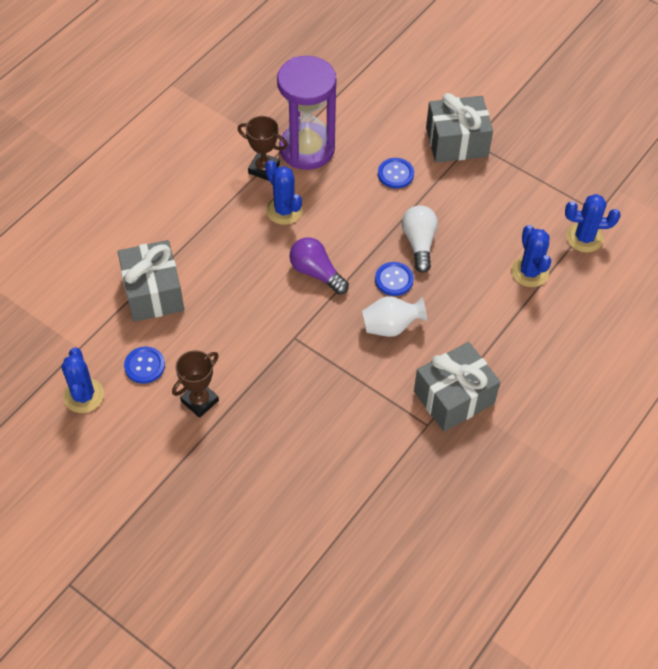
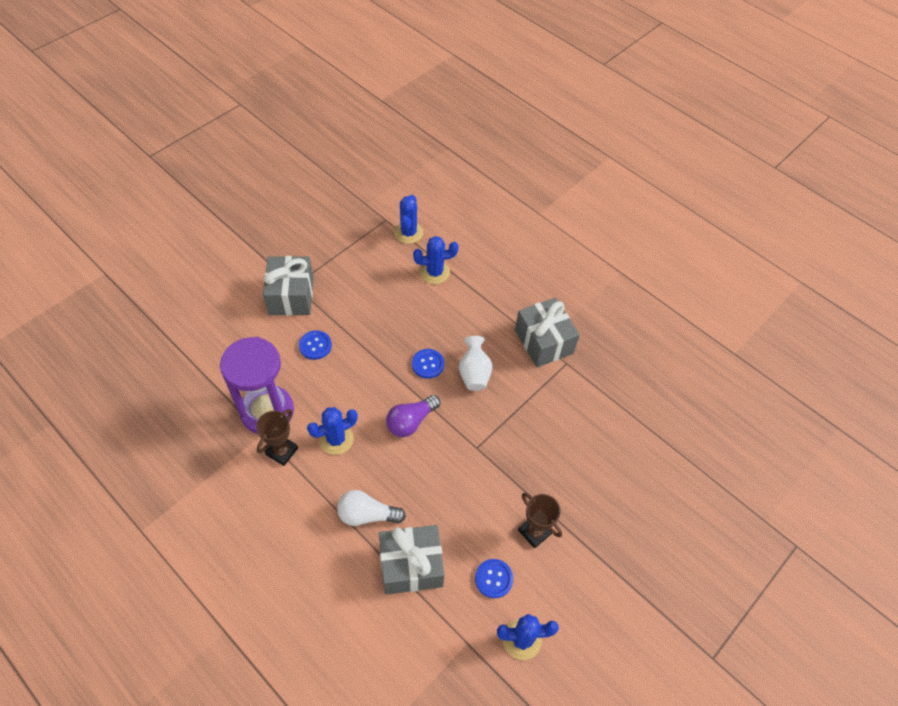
camera: 85 degrees left, 0 degrees up
(419, 243) = (393, 340): white light bulb -> white light bulb (367, 515)

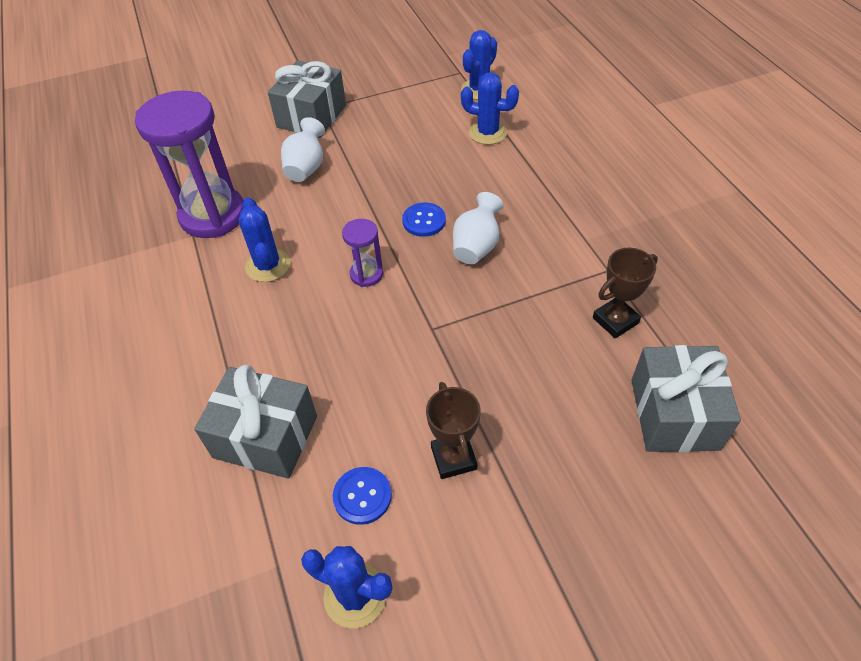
camera: 30 degrees right, 5 degrees down
(282, 451) = (201, 259): brown trophy -> brown trophy (615, 320)
(315, 345) = (306, 168): blue button -> white vase
(336, 439) = (268, 265): blue cactus -> blue cactus turned 75 degrees clockwise
(367, 515) = (250, 358): white light bulb -> none
(411, 421) = (366, 274): purple light bulb -> purple hourglass
(543, 341) = (589, 237): grey gift -> grey gift (674, 414)

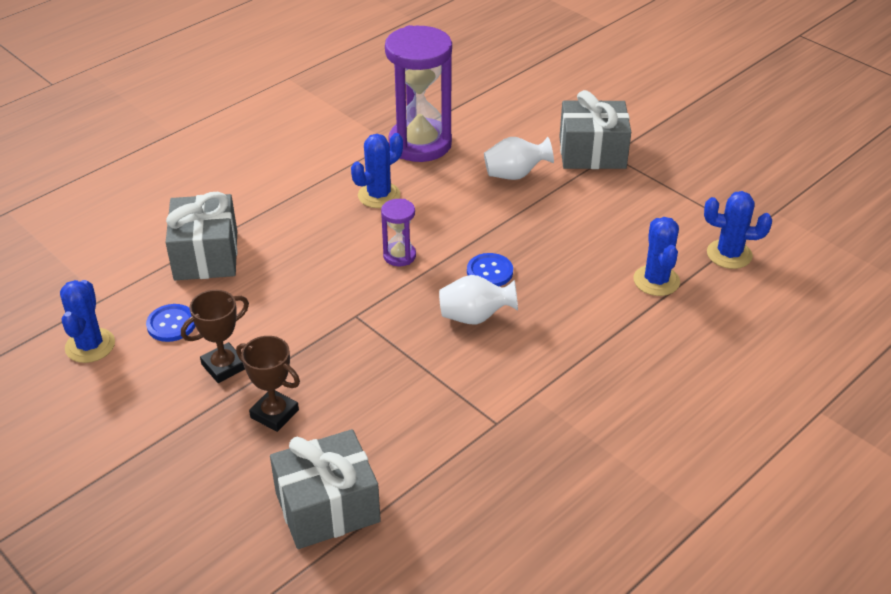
camera: 65 degrees right, 10 degrees down
(615, 320) = (427, 441): brown trophy -> brown trophy (274, 414)

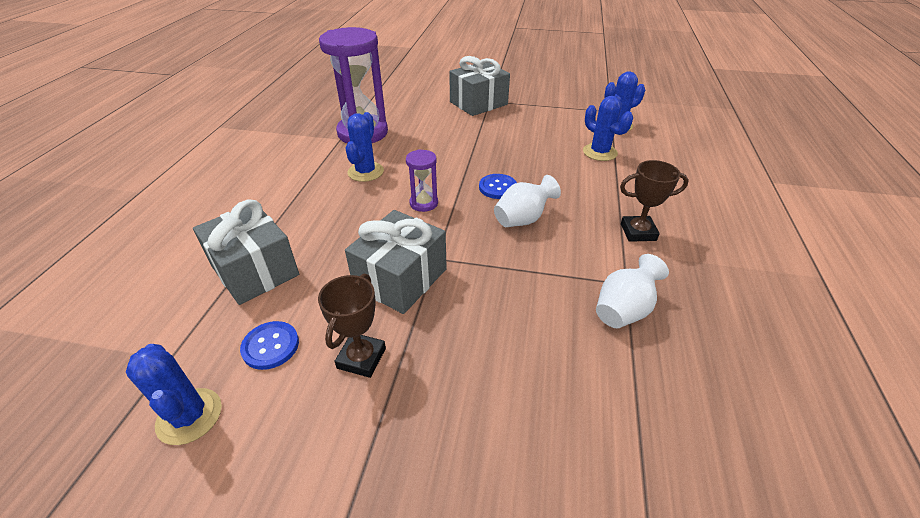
camera: 35 degrees left, 0 degrees up
(274, 414) = (453, 376): brown trophy -> brown trophy (638, 232)
(327, 507) = (594, 438): grey gift -> grey gift (400, 278)
(515, 175) = (446, 129): white vase -> white vase (624, 310)

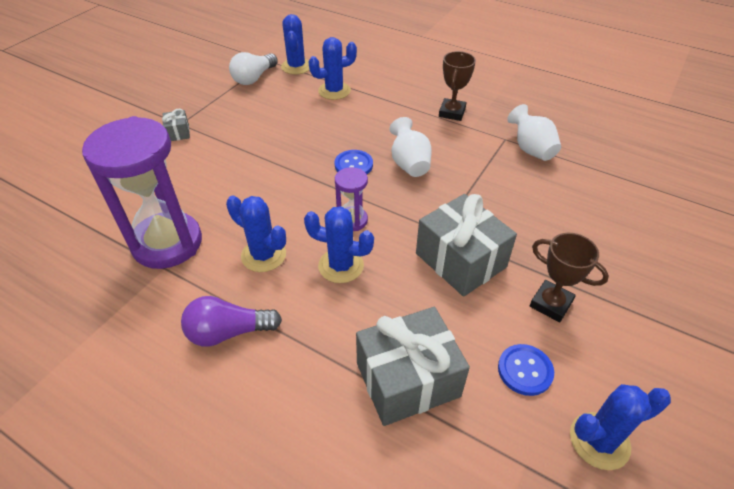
camera: 70 degrees left, 5 degrees up
(289, 177) = (228, 332): none -> purple light bulb
(367, 209) = (341, 266): none -> blue cactus
(478, 103) = (178, 133): grey gift -> grey gift, size x0.45
(577, 111) = (254, 78): none -> white light bulb

